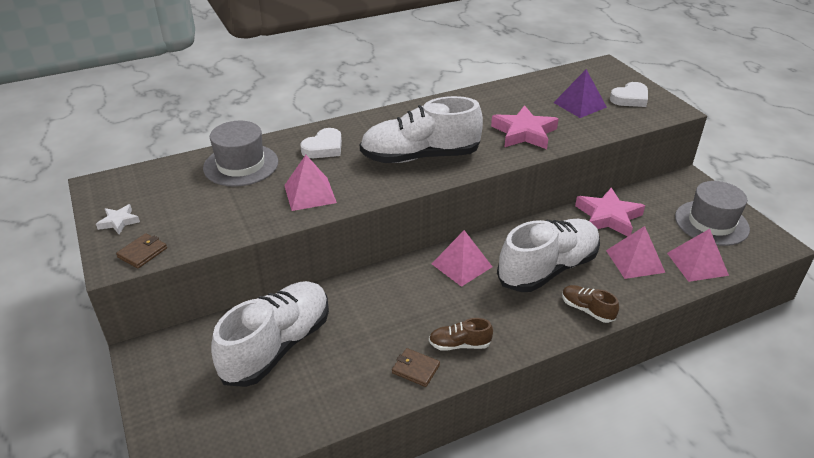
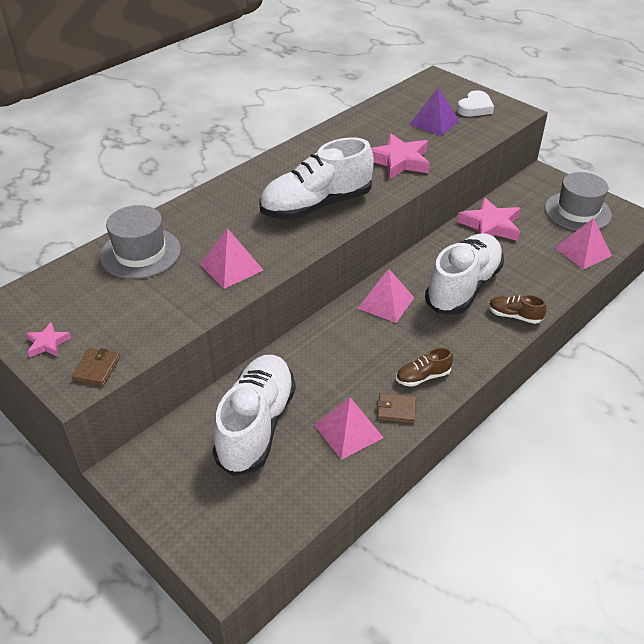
camera: 20 degrees left, 5 degrees up
(119, 222) = (48, 343): white star -> pink star
(324, 148) = (215, 216): white heart -> none
(635, 261) = (532, 261): pink pyramid -> pink pyramid (348, 431)

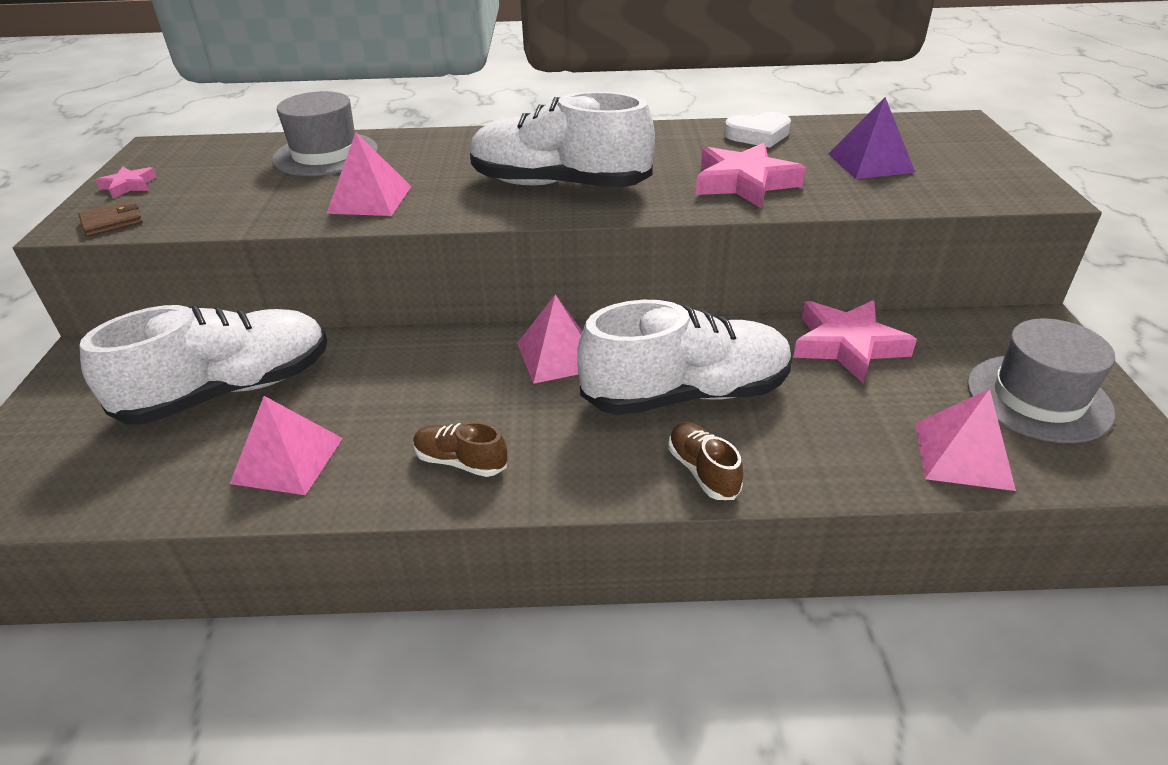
camera: 45 degrees right, 5 degrees down
(396, 410) = (370, 476): brown wallet -> none
(475, 108) = (968, 167): white heart -> white heart (758, 135)

